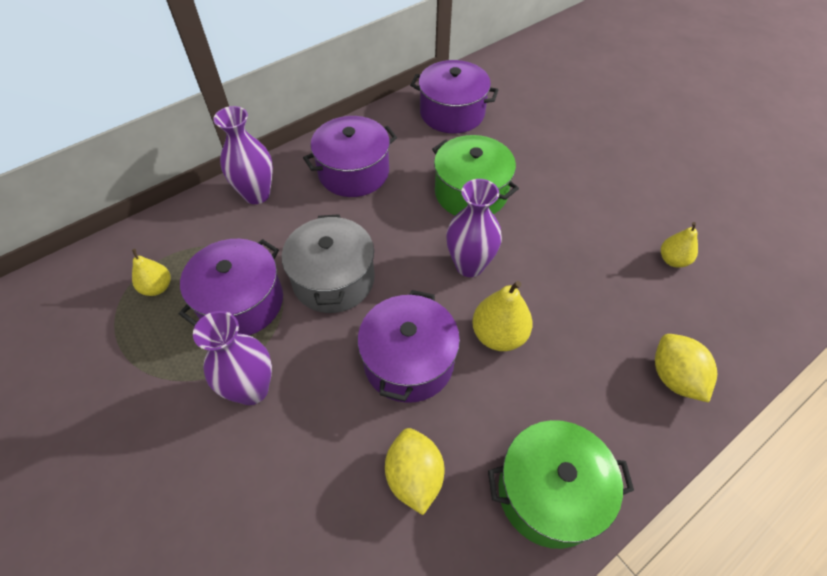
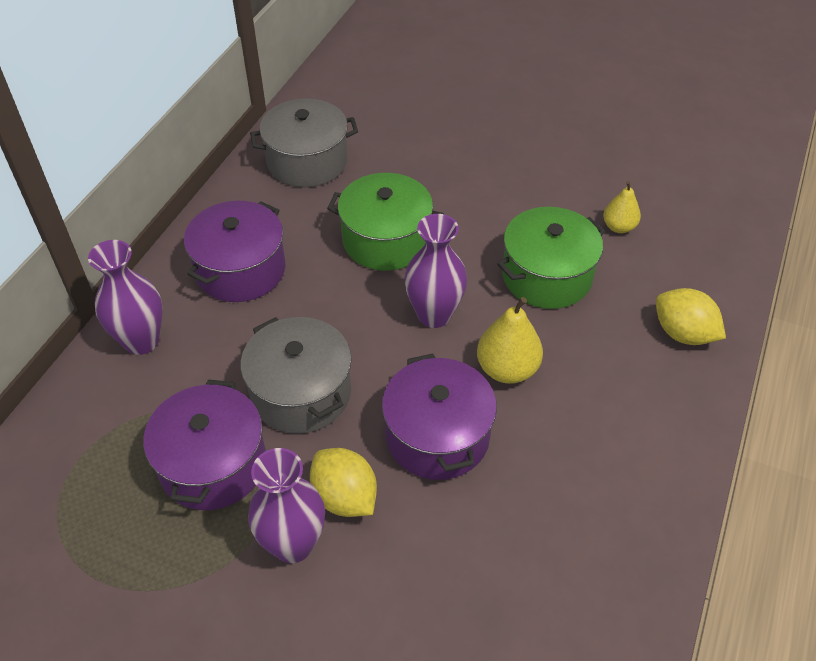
camera: 30 degrees left, 5 degrees down
(157, 287) = (97, 496): yellow pear -> none
(414, 476) = (515, 537): yellow lemon -> yellow lemon (344, 497)
(452, 113) = (307, 161): purple pot -> grey pot
(549, 493) = (642, 486): green pot -> green pot (546, 276)

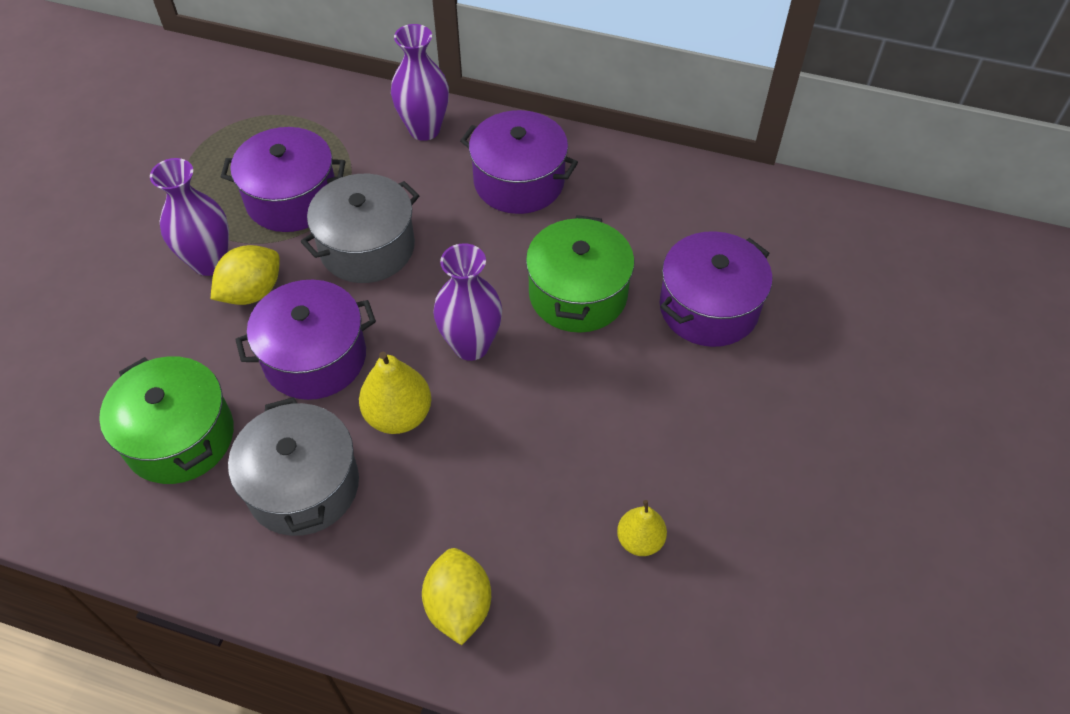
camera: 85 degrees right, 5 degrees up
(307, 161) = (692, 211): grey pot -> grey pot (303, 485)
(411, 165) = (708, 307): none -> purple pot
(546, 276) = (540, 454): green pot -> green pot (179, 437)
(683, 333) = (458, 606): yellow lemon -> yellow lemon turned 45 degrees counterclockwise

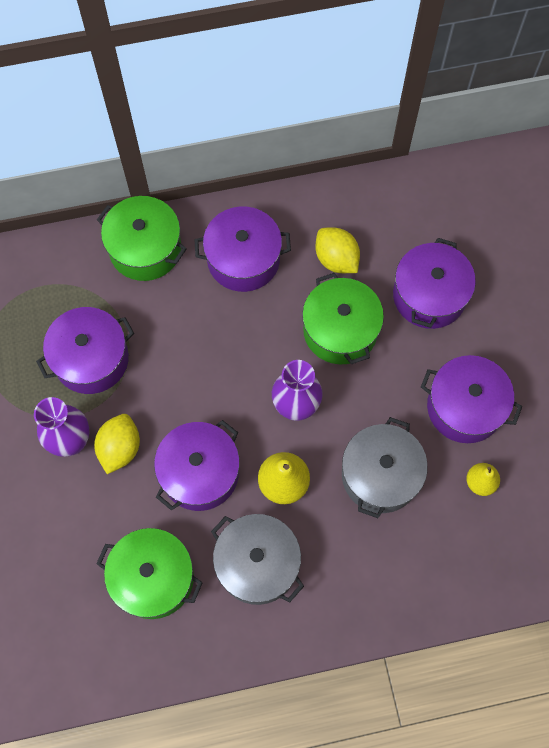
camera: 30 degrees left, 15 degrees up
(367, 247) = (174, 370): grey pot -> grey pot (380, 475)
(424, 129) = (145, 249): purple vase -> green pot
(458, 606) = (403, 583): yellow lemon -> yellow lemon (336, 259)
(675, 444) = (464, 407): none -> purple pot

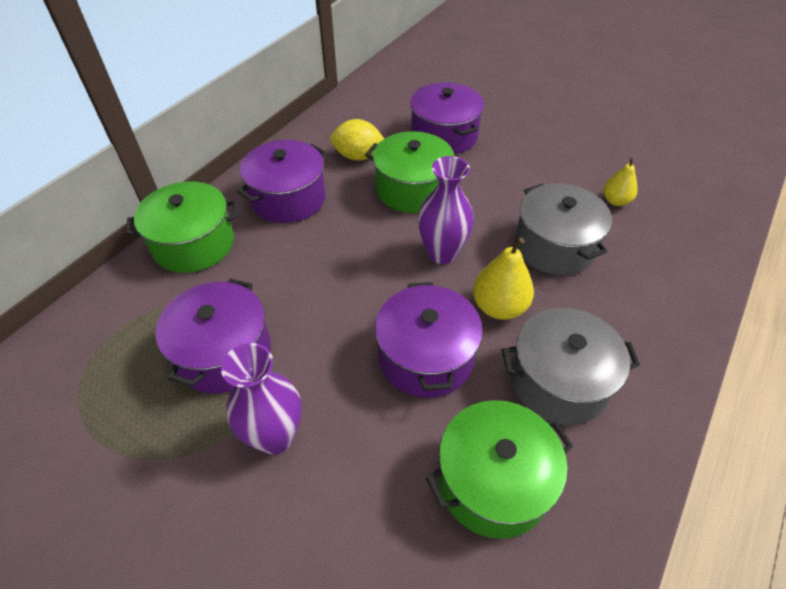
camera: 45 degrees left, 20 degrees down
(120, 448) = (331, 400): yellow lemon -> none
(464, 407) = (547, 171): purple pot -> none

